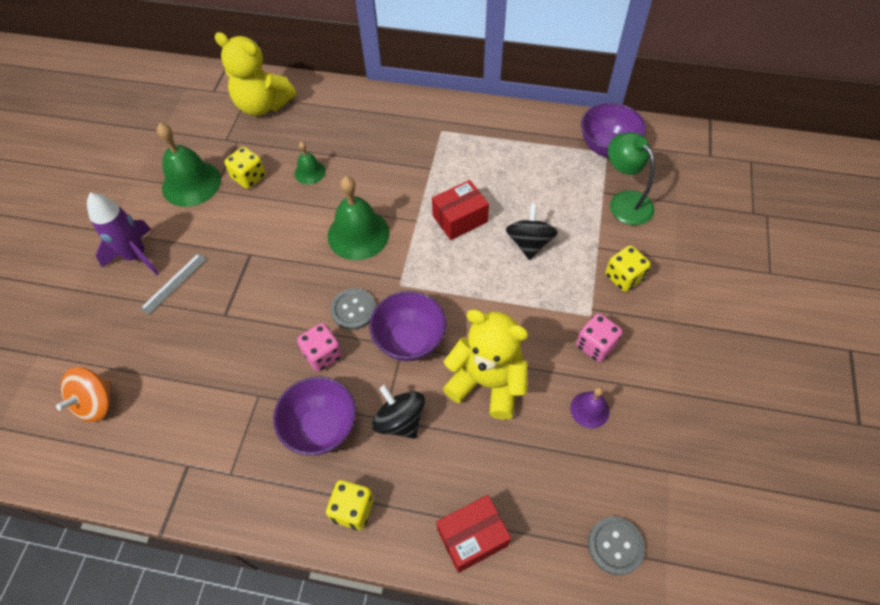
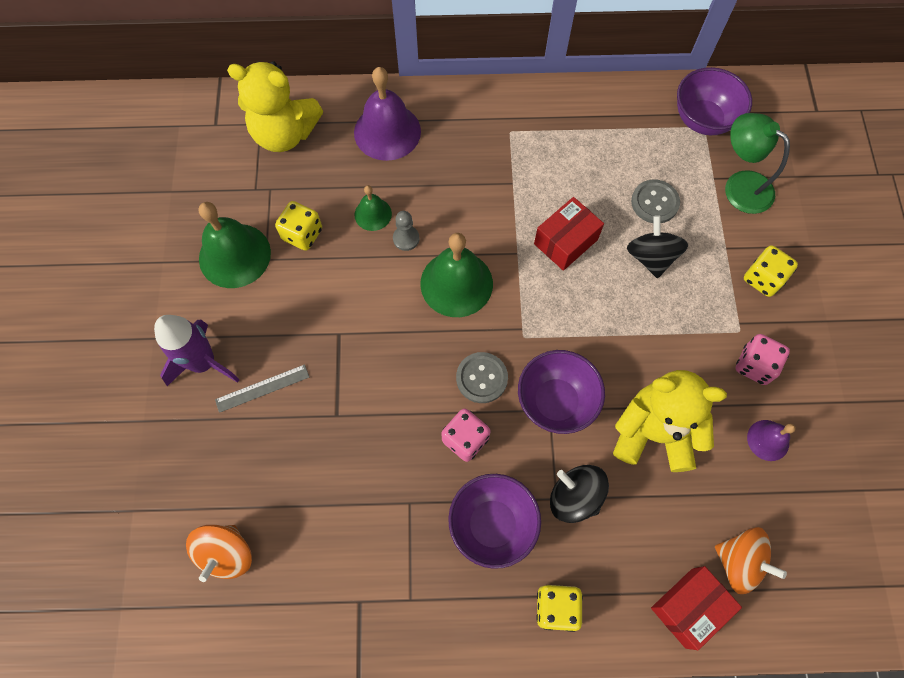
camera: 15 degrees left, 10 degrees up
(174, 283) = (262, 388): grey ruler -> grey ruler turned 45 degrees clockwise
(329, 194) = (406, 238): none -> grey pawn
(343, 116) = (387, 132): none -> purple bell
(531, 508) = (739, 562): none -> orange spinning top
(615, 546) = (832, 581): grey button -> grey button (654, 202)

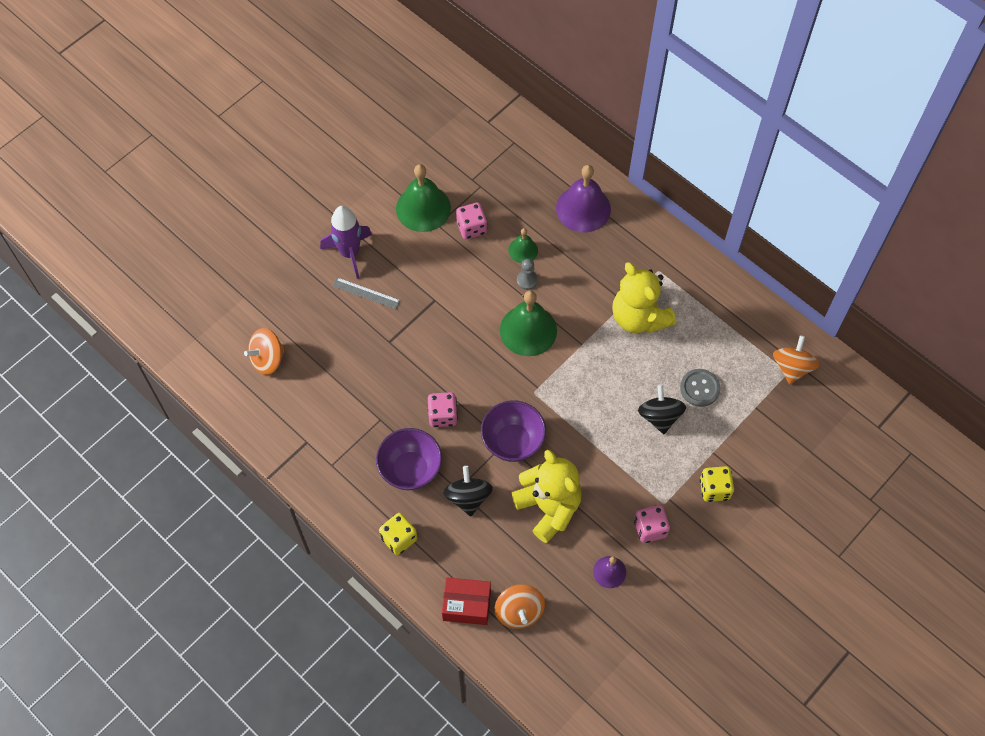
camera: 45 degrees right, 5 degrees down
(284, 134) = (522, 160): yellow teddy bear -> yellow teddy bear (639, 317)
(302, 234) = (471, 228): yellow dice -> pink dice
(481, 378) = (486, 393): grey button -> none
(565, 242) = (618, 363): red box -> none
(651, 257) = (659, 416): black spinning top -> black spinning top turned 45 degrees counterclockwise
(703, 120) = (792, 367): purple bowl -> orange spinning top
(740, 185) = (767, 426): green lamp -> none

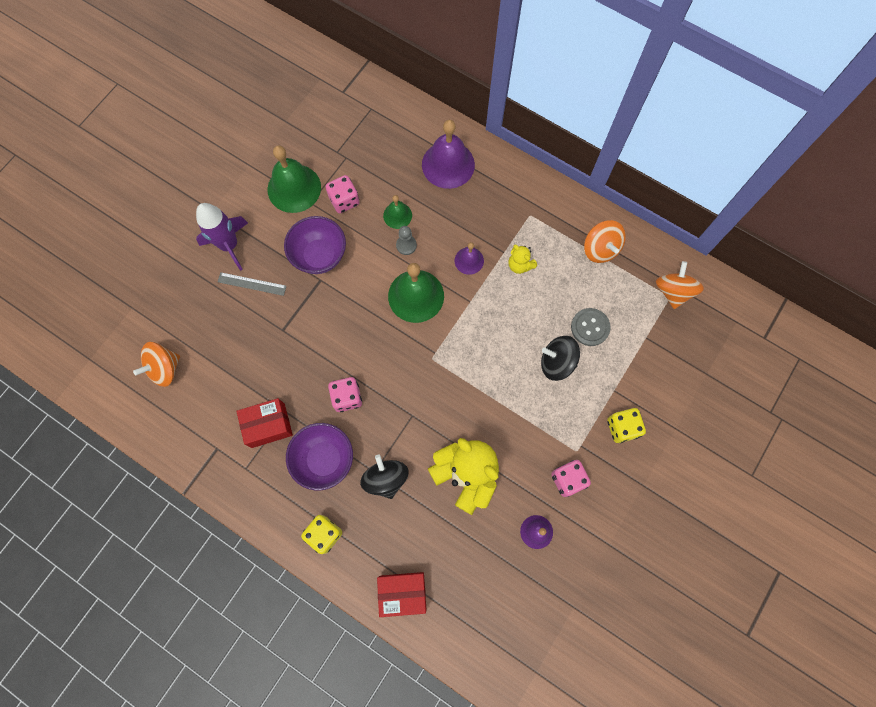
camera: 10 degrees left, 10 degrees up
(360, 429) = (268, 425): none -> red box
(513, 442) = (420, 413): purple bowl -> purple bowl (319, 256)
(519, 611) = (455, 590): orange spinning top -> orange spinning top (600, 249)
(588, 305) = (469, 260): none -> purple bell
(639, 317) = (520, 265): yellow teddy bear -> yellow teddy bear, size x0.47
(659, 416) = (557, 362): black spinning top -> black spinning top turned 60 degrees counterclockwise

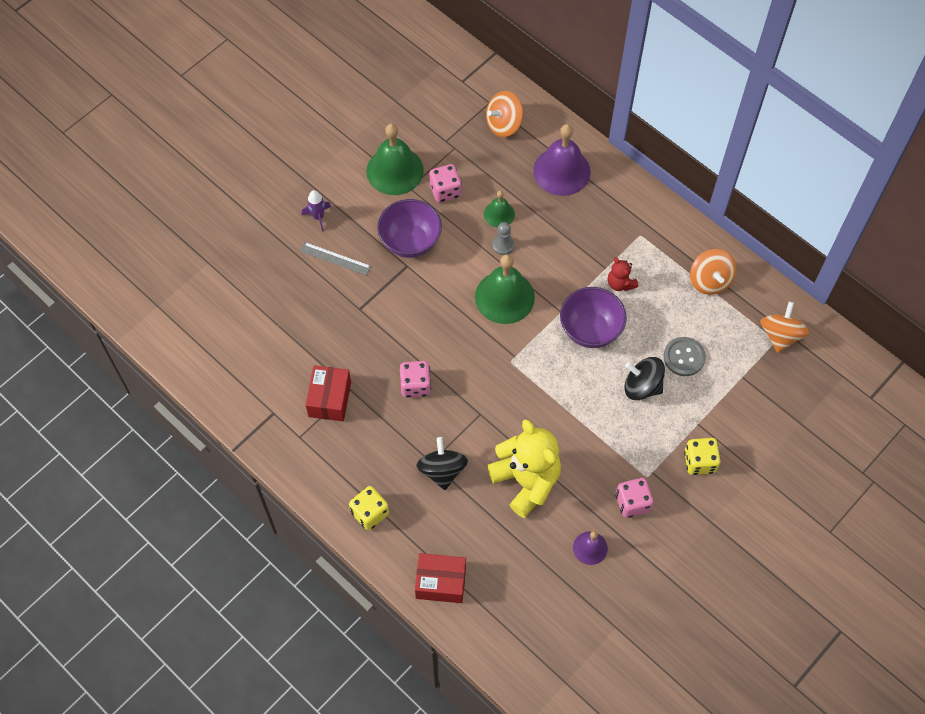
camera: 10 degrees right, 10 degrees down
(164, 368) = (232, 327): orange spinning top -> orange spinning top (504, 124)
(229, 245) = (318, 217): purple rocket -> purple rocket, size x0.54
(268, 425) = (329, 399): red box -> red box turned 75 degrees counterclockwise
(324, 459) = (382, 441): purple bowl -> purple bowl (590, 330)
(469, 260) = (567, 270): purple bell -> none
(520, 265) = (620, 283): yellow teddy bear -> red teddy bear

